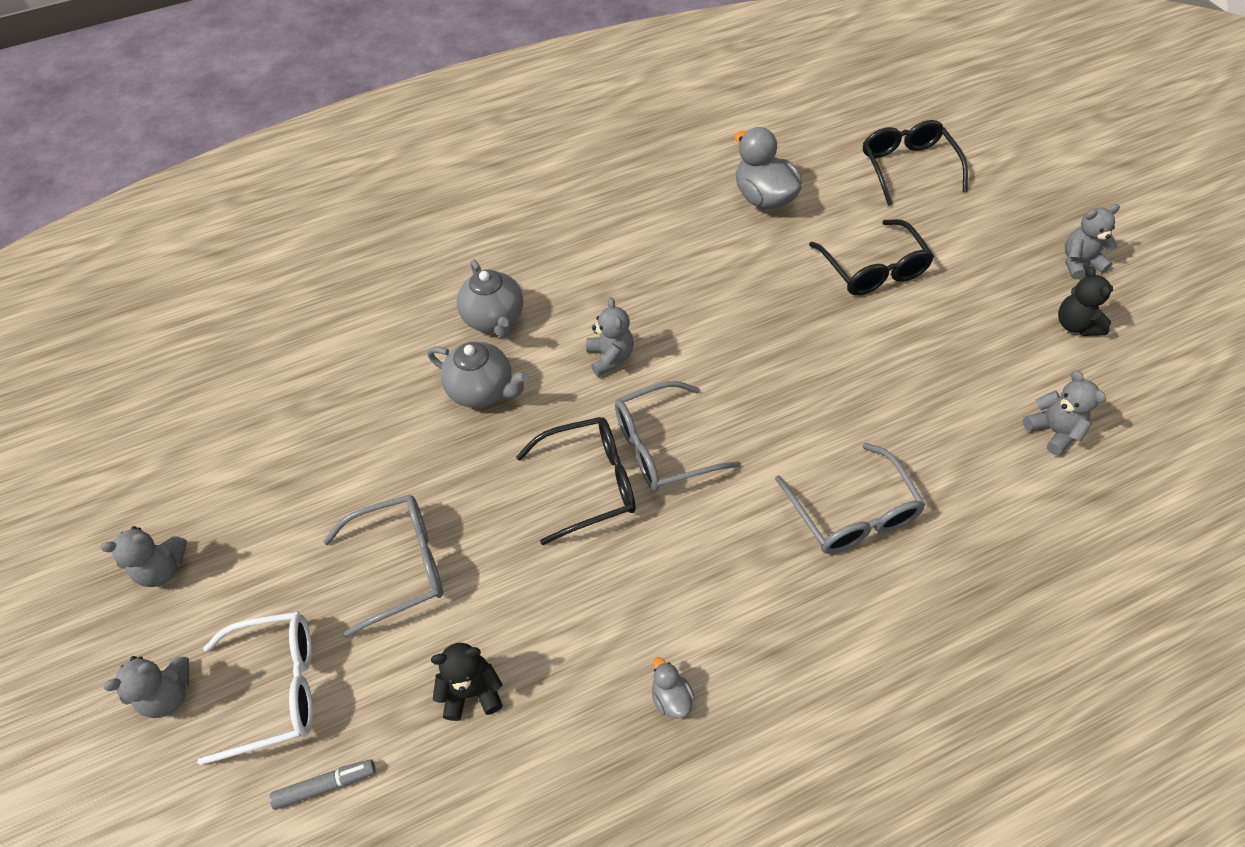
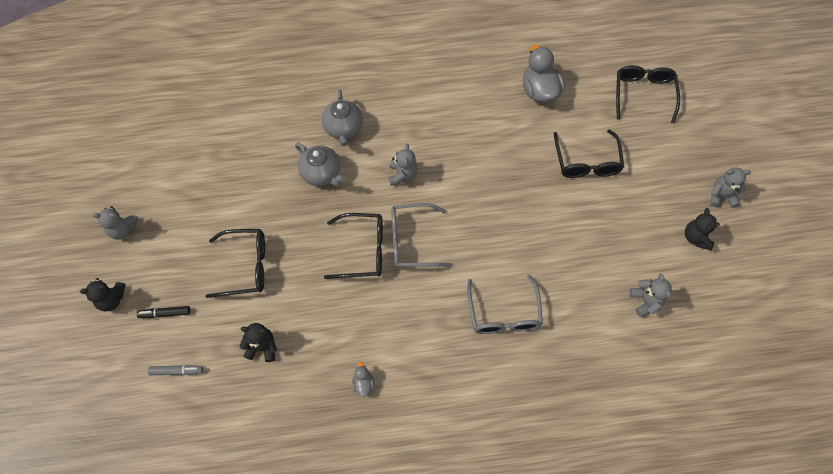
camera: 15 degrees right, 10 degrees up
(169, 694) = (112, 299): grey teddy bear -> black teddy bear
(276, 688) = (165, 313): white glasses -> black marker
(400, 565) = (246, 266): grey glasses -> black glasses

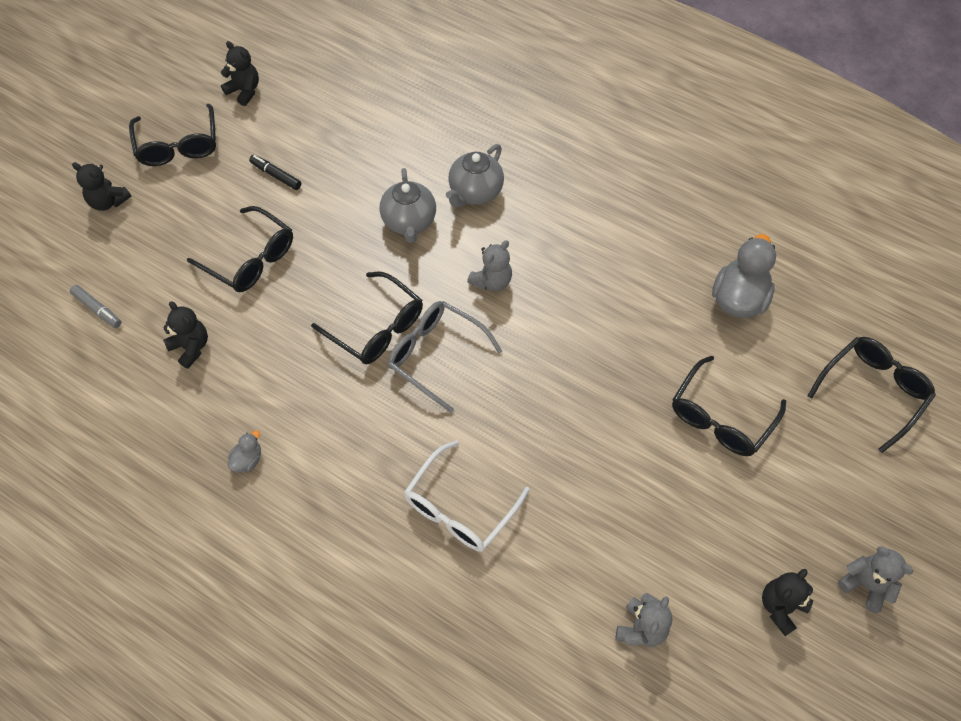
camera: 40 degrees right, 5 degrees down
(123, 229) = (178, 145): grey teddy bear -> black glasses
(133, 163) = (244, 91): none -> black teddy bear
(165, 313) = (139, 249): black marker -> black marker (276, 175)
(503, 314) = (460, 508): grey glasses -> white glasses

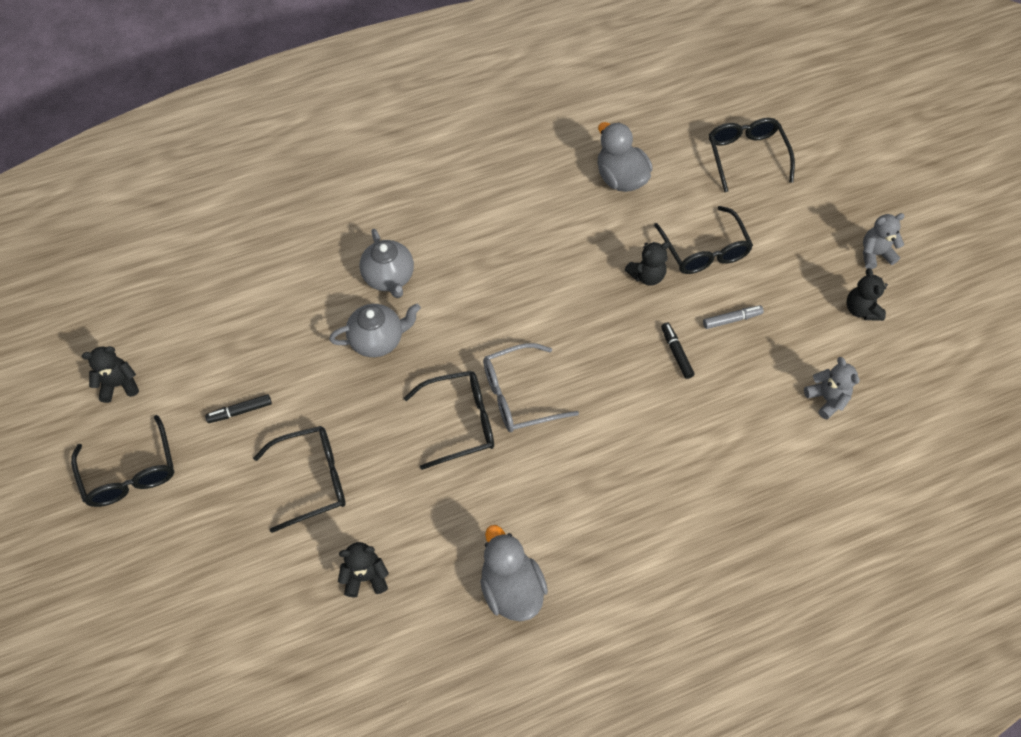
camera: 55 degrees left, 0 degrees up
(97, 309) = (259, 638): grey marker -> grey marker (732, 320)
(108, 202) = (141, 568): black teddy bear -> black teddy bear (646, 276)
(178, 145) = (130, 473): black glasses -> black glasses turned 45 degrees clockwise
(247, 460) = (511, 588): grey duck -> grey duck, size x2.14
(409, 222) = (378, 340): grey teapot -> grey teapot turned 45 degrees counterclockwise
(460, 508) = (661, 457): white glasses -> none
(492, 281) = (482, 317): grey teddy bear -> none
(582, 458) = (676, 353): none -> black marker

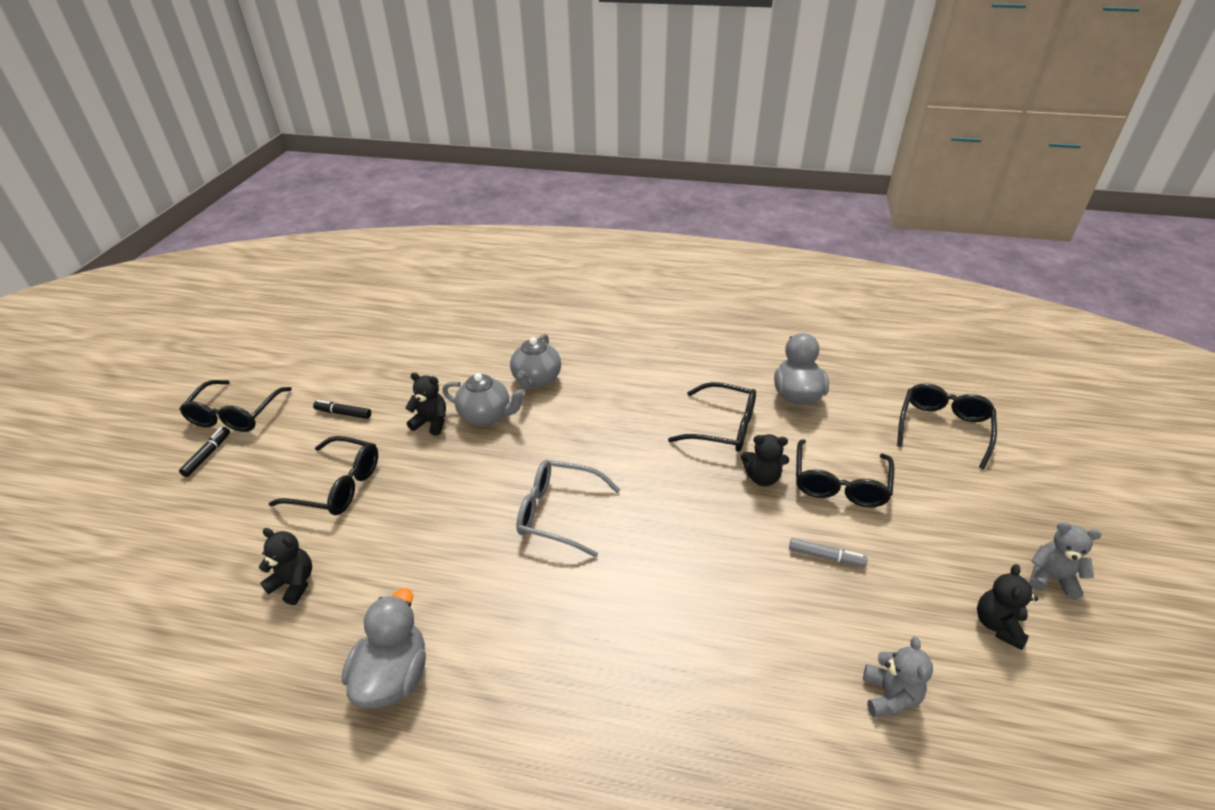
camera: 35 degrees right, 20 degrees down
(119, 385) = (292, 360): black teddy bear -> black teddy bear (431, 422)
(460, 422) = (489, 507): black glasses -> black glasses (723, 427)
(676, 353) = (741, 556): black marker -> black marker (207, 455)

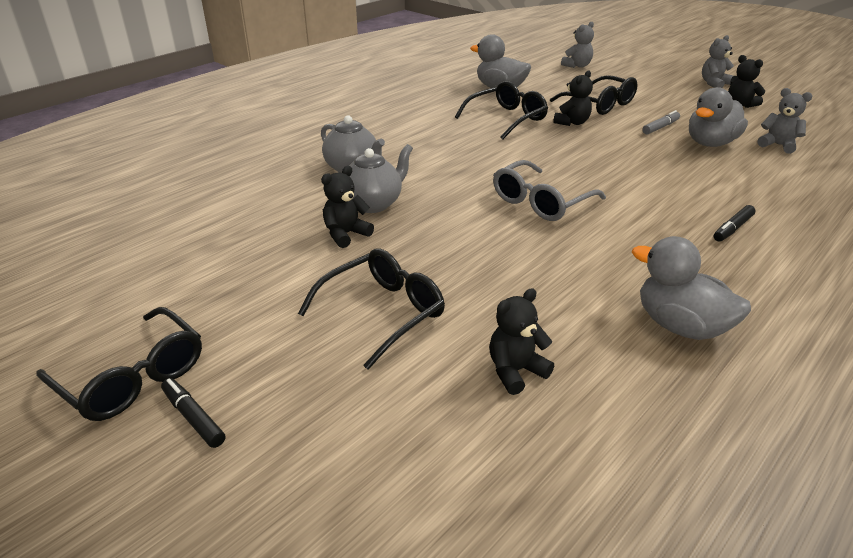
camera: 60 degrees left, 5 degrees down
(343, 413) = (255, 286): black marker -> black marker (732, 228)
(824, 617) = (710, 143): none -> grey duck
(943, 428) = (577, 66): black glasses -> grey teddy bear

